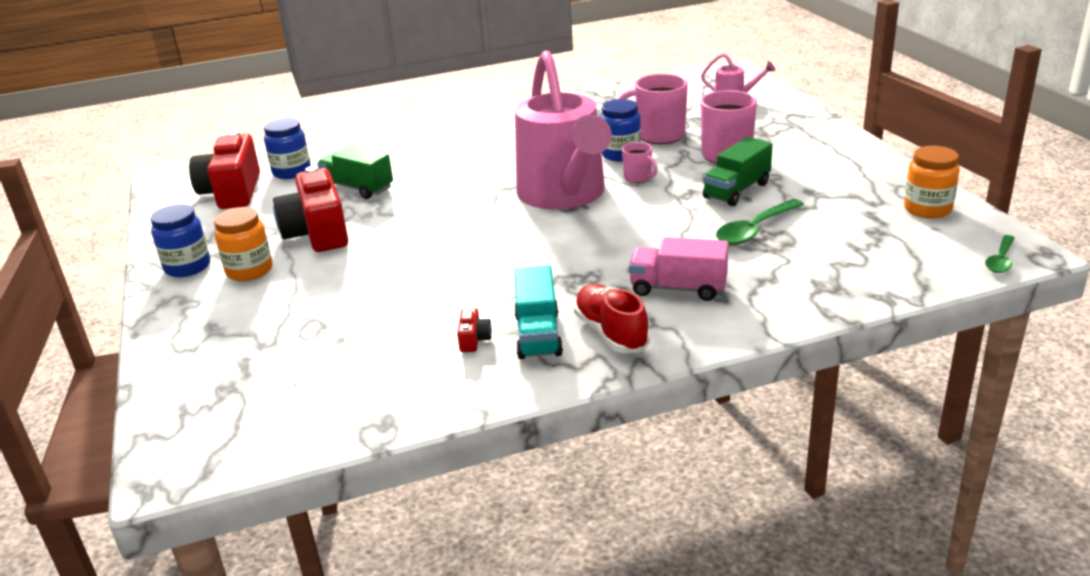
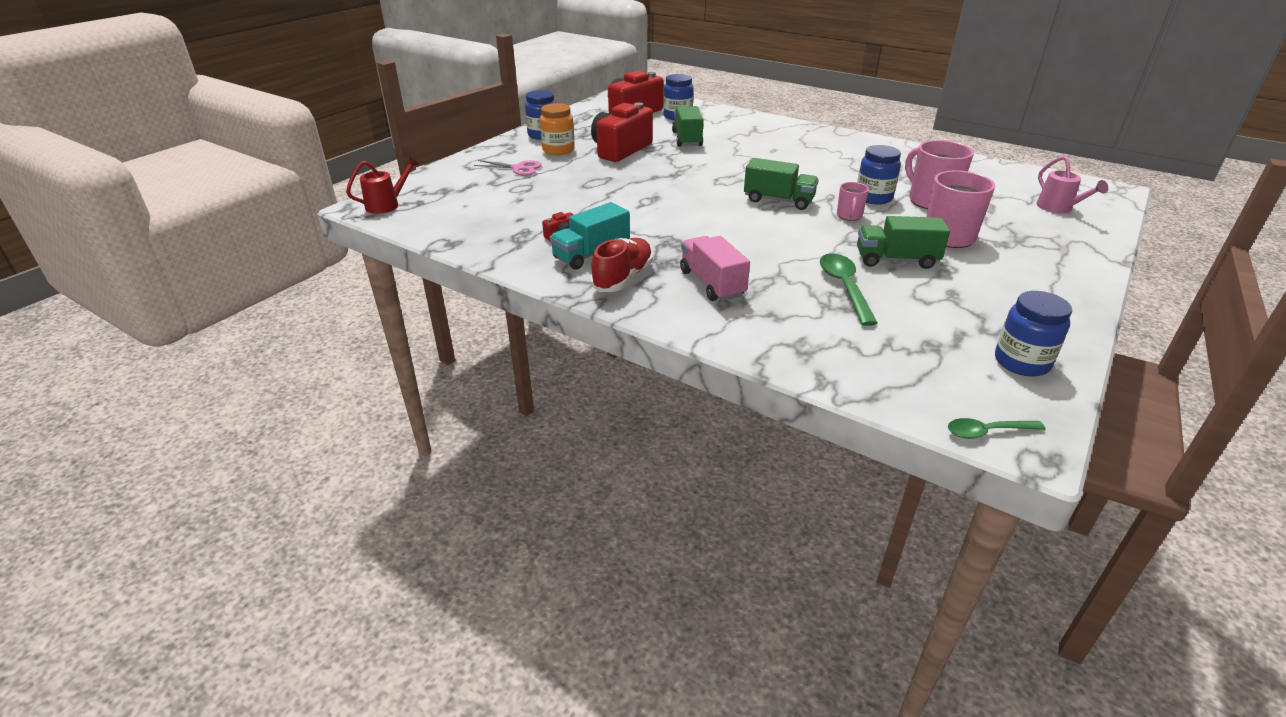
camera: 50 degrees right, 5 degrees up
(196, 448) = (387, 205): none -> red watering can
(254, 313) = (519, 168): none -> pink scissors
(564, 196) = (778, 200): pink watering can -> green truck
(755, 230) = (844, 287): green spoon -> green spoon turned 75 degrees clockwise
(927, 209) = (1021, 362): orange jar -> blue jar

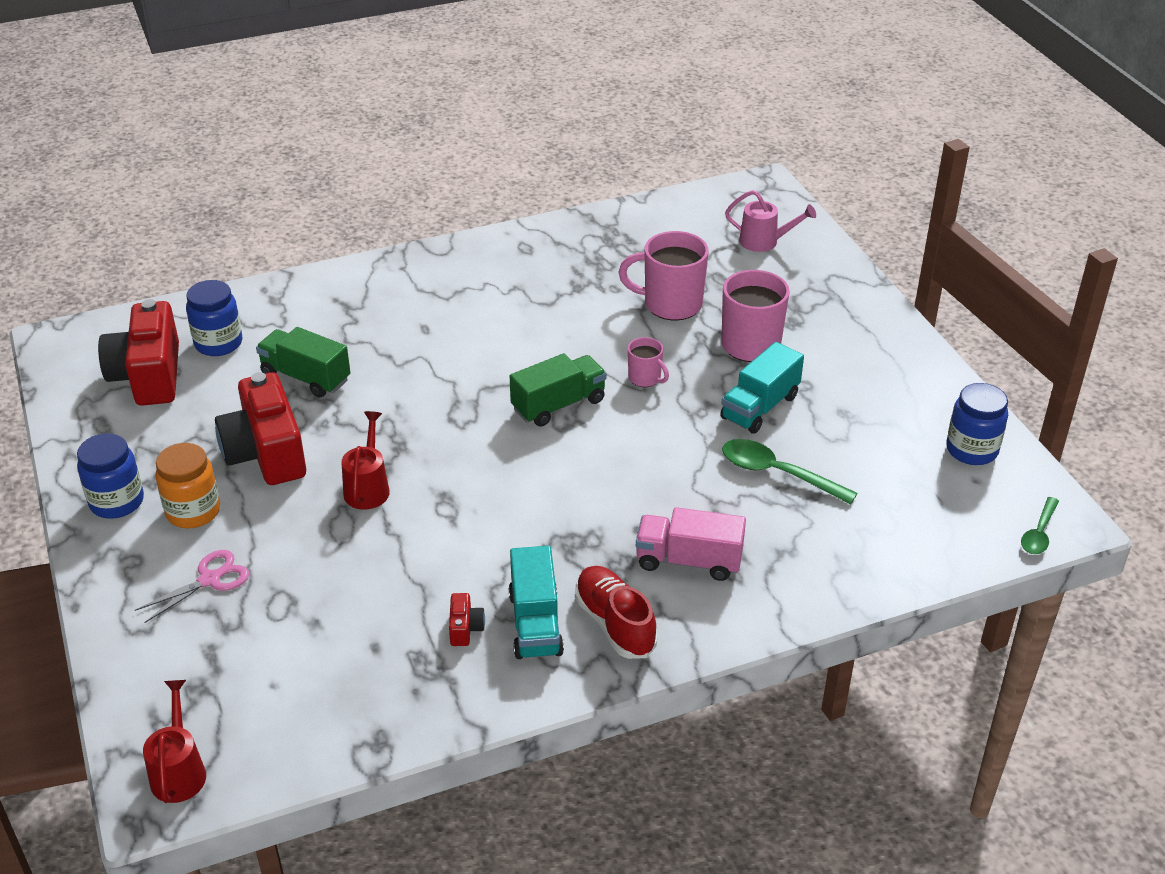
camera: 55 degrees left, 5 degrees up
(632, 178) = (368, 487): none -> red watering can
(873, 198) = (624, 336): blue jar -> none
(896, 260) = (760, 407): green truck -> turquoise truck

